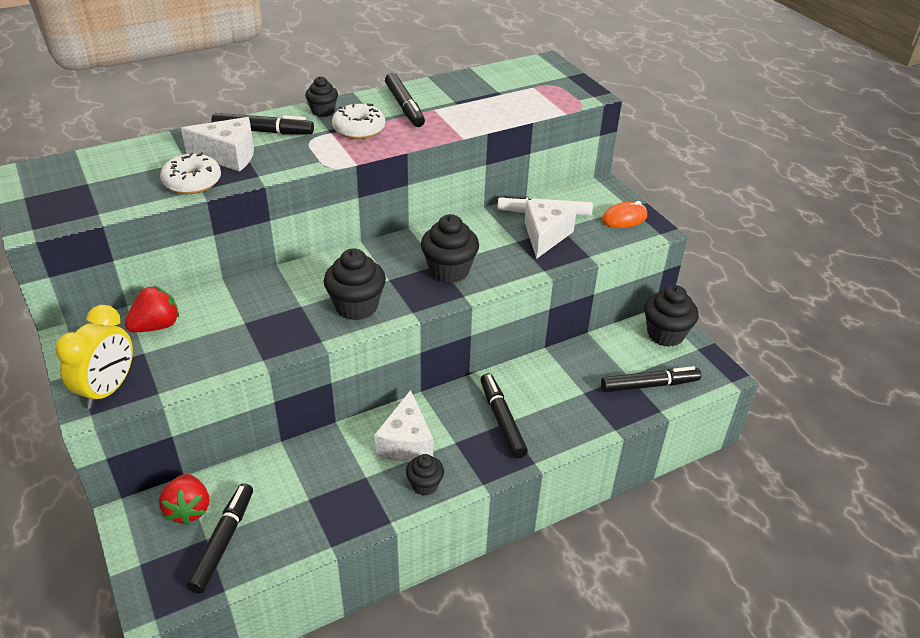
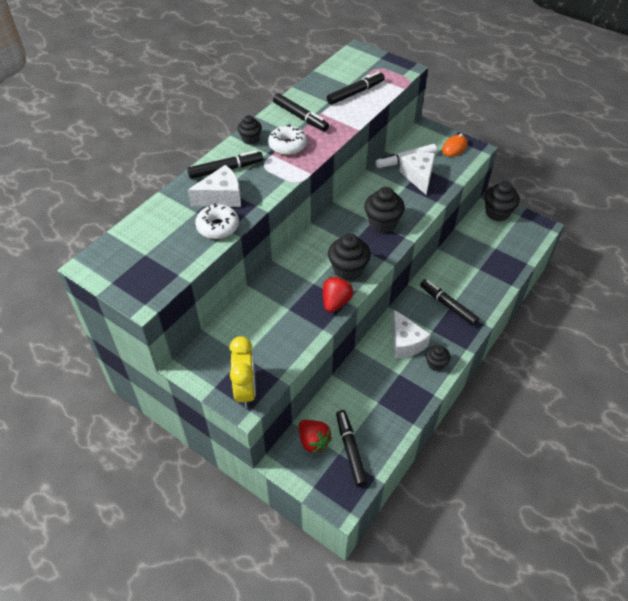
camera: 25 degrees left, 10 degrees up
(156, 326) = (235, 335): red strawberry -> red strawberry (336, 302)
(649, 385) = (510, 249): black marker -> black marker (355, 93)

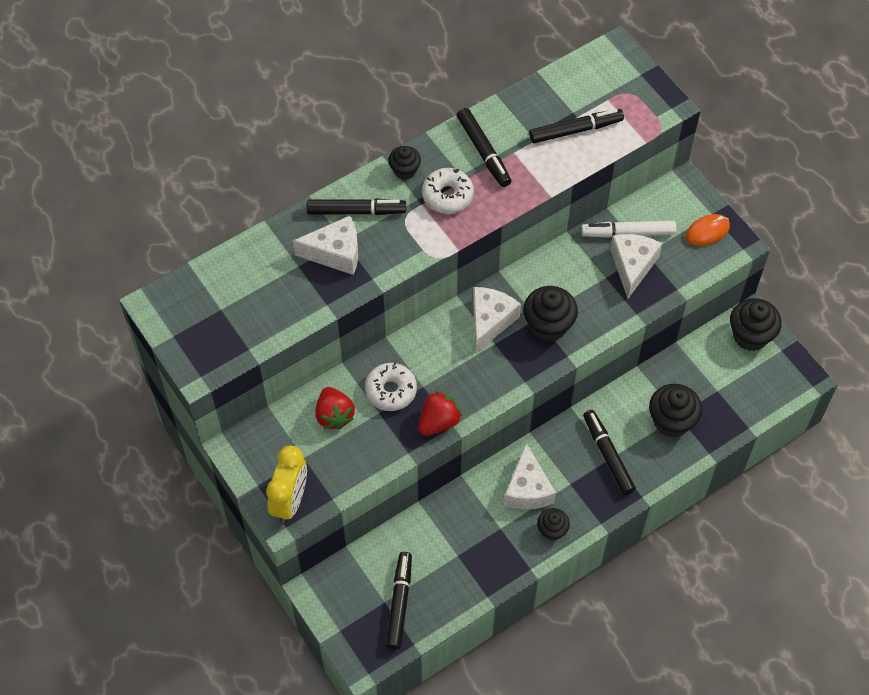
camera: 20 degrees right, 10 degrees up
(218, 227) = (316, 296): white donut -> white donut (391, 390)
(313, 441) = (361, 577): red strawberry -> red strawberry (334, 415)
(341, 231) = (490, 321): none -> white cheese
(348, 270) = (473, 381): black cupcake -> black cupcake (671, 421)

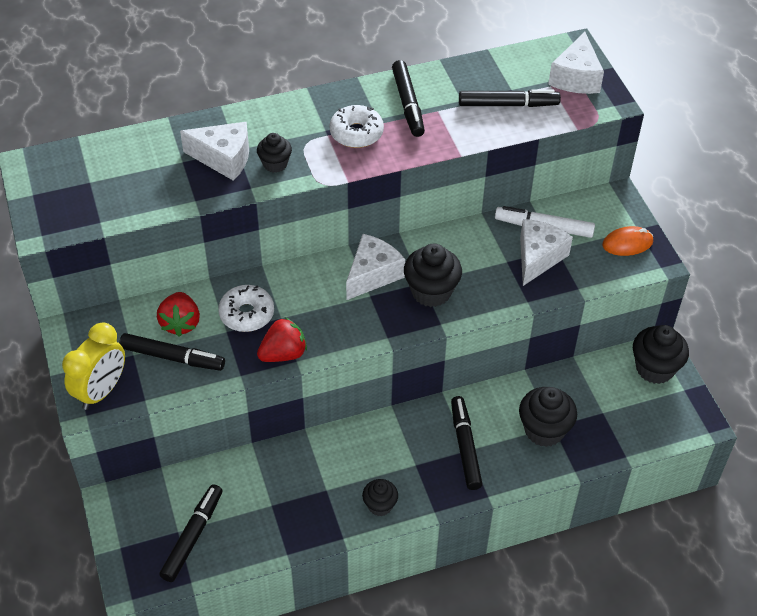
camera: 15 degrees right, 10 degrees down
(356, 211) = (260, 128): black marker -> black marker (172, 357)
(405, 170) = (323, 104): black cupcake -> black cupcake (275, 164)
(527, 489) = (369, 459): white cheese -> white cheese (576, 77)

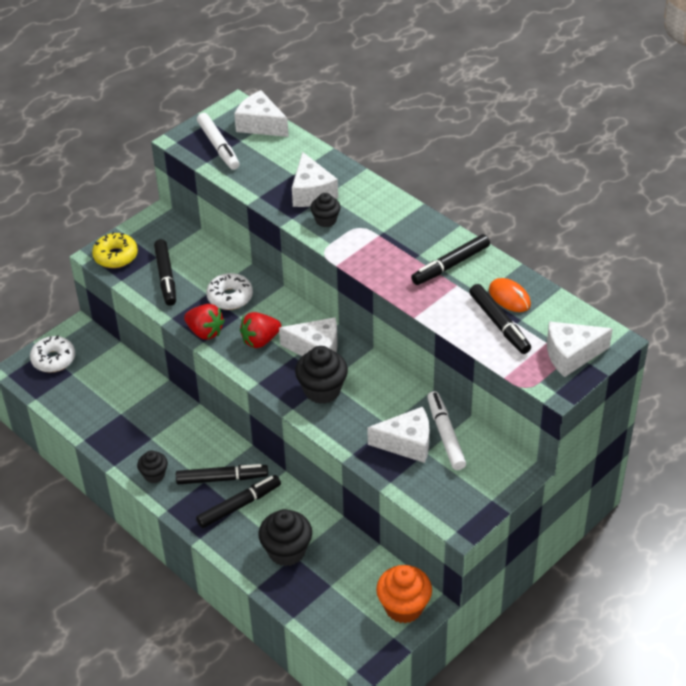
camera: 65 degrees right, 5 degrees down
(78, 157) = (260, 125): none -> white cheese
(83, 203) = (218, 146): none -> white marker
(101, 391) = (116, 256): yellow clock -> yellow donut
(180, 323) = (199, 267): red strawberry -> red strawberry (260, 340)
(193, 536) = (72, 383): black marker -> black marker (222, 479)
(356, 133) = (393, 249): white donut -> white donut (53, 359)
(627, 243) = (468, 498): orange mouse -> orange mouse (509, 297)
(654, 368) = (404, 607): black cupcake -> orange cupcake

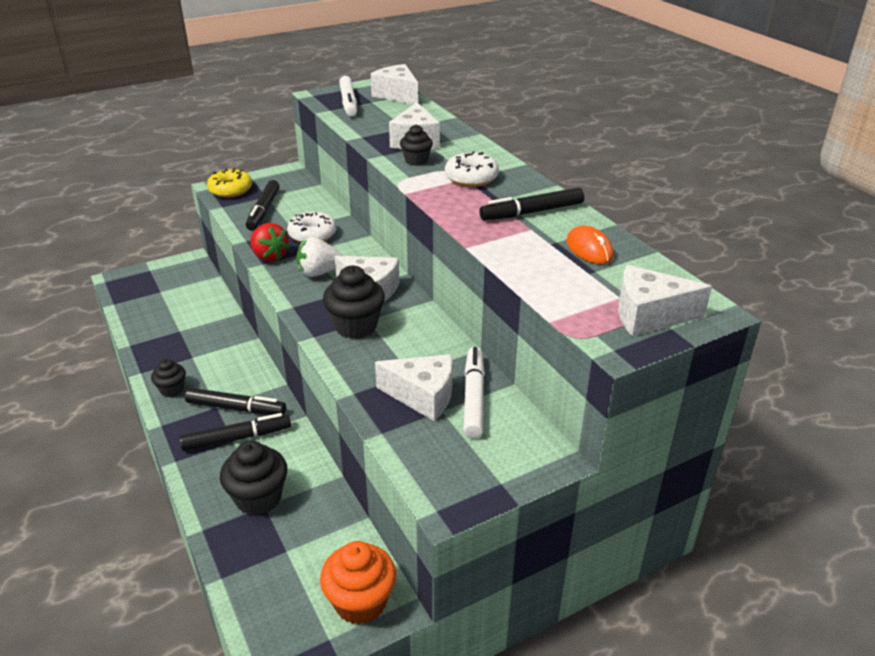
camera: 15 degrees right, 10 degrees down
(53, 359) = (152, 277): white donut -> white donut (471, 178)
(260, 340) = (319, 272): red strawberry -> white strawberry
(499, 324) = (566, 270): black marker -> none

